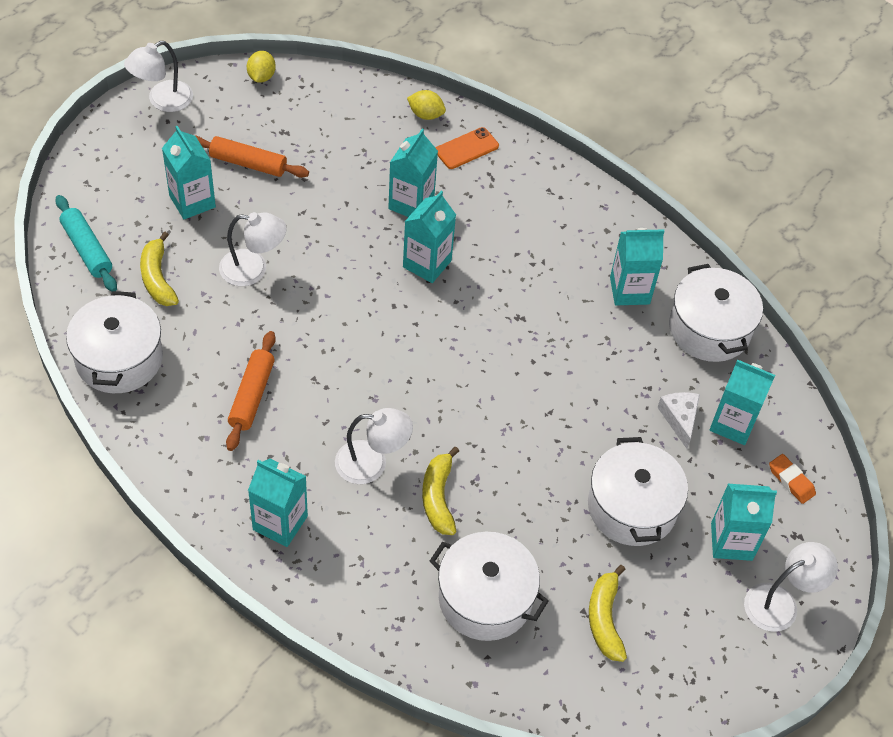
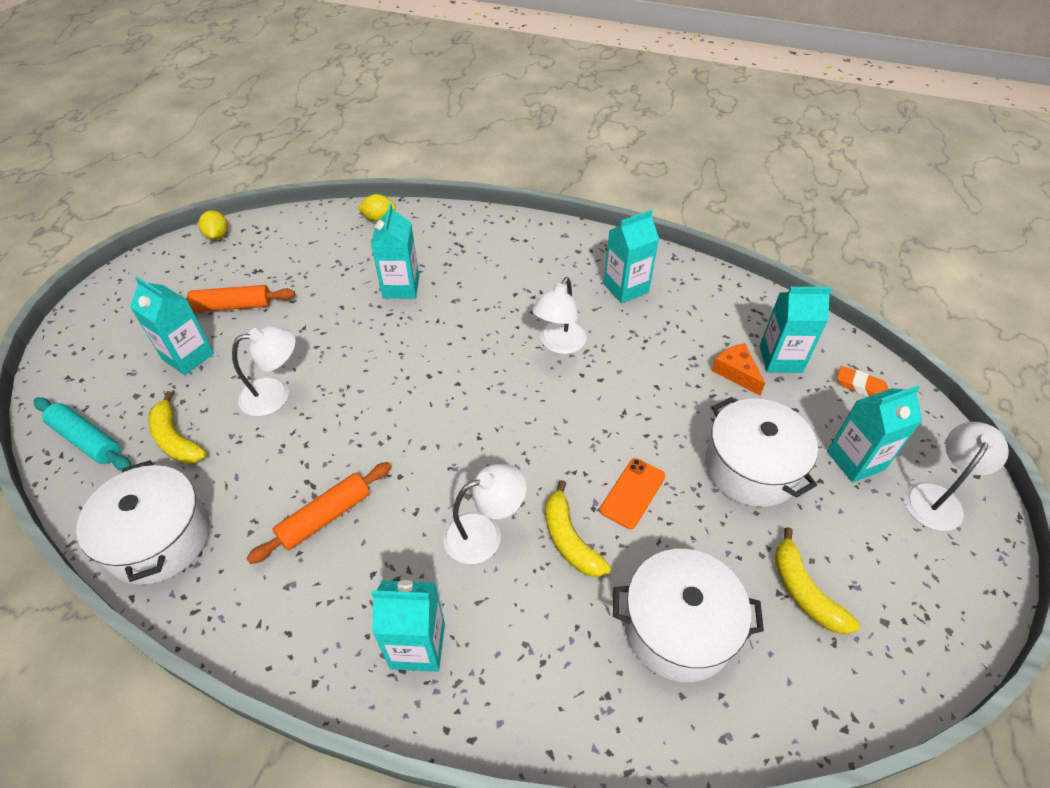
camera: 20 degrees left, 5 degrees down
(162, 101) = (127, 283): white lamp -> white lamp (559, 344)
(252, 396) = (325, 517): orange rolling pin -> orange rolling pin turned 60 degrees clockwise
(427, 264) = (441, 329): turquoise carton -> none
(466, 149) = (427, 231): orange phone -> orange phone (632, 493)
(679, 419) = (736, 373): white cheese -> orange cheese
(709, 329) = (708, 293): white pot -> none

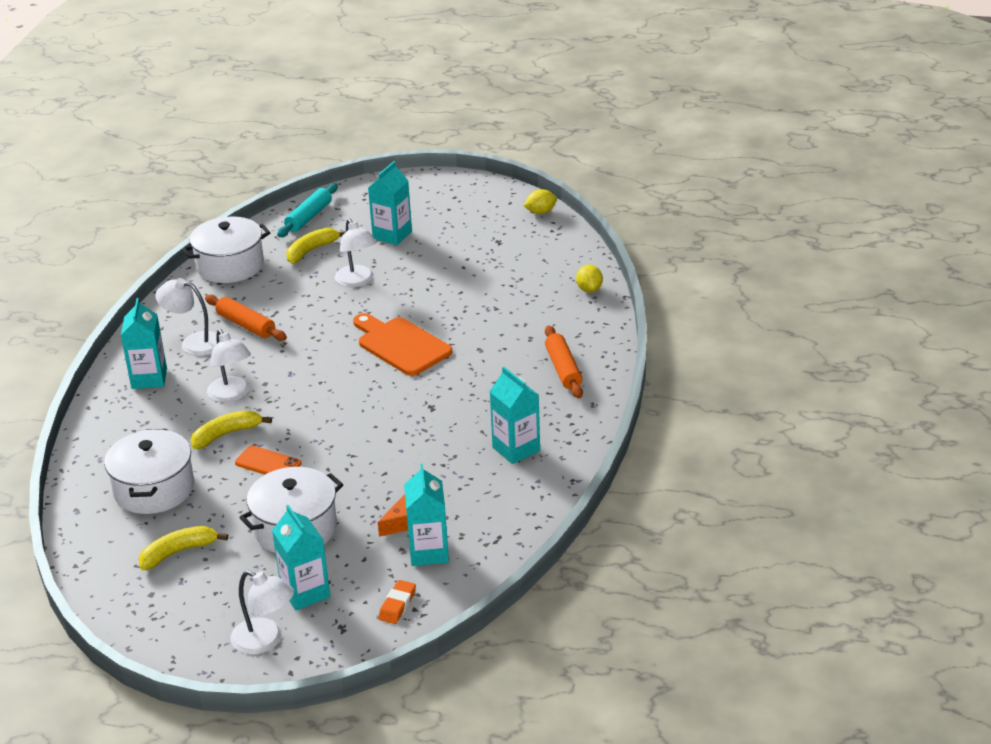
camera: 85 degrees right, 15 degrees down
(232, 306) = (451, 240): orange rolling pin -> orange rolling pin (563, 369)
(401, 287) = (491, 318): turquoise carton -> none
(427, 361) = (401, 345): none -> orange cutting board
(559, 344) = (430, 413): white lamp -> white lamp (194, 342)

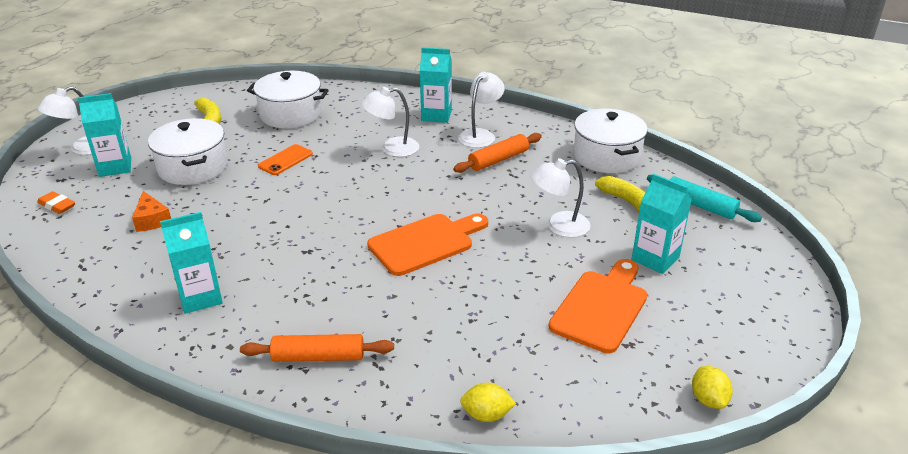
camera: 100 degrees right, 0 degrees up
(226, 434) = (338, 144): yellow banana -> none
(428, 552) = (102, 227): turquoise carton -> none
(461, 255) = (601, 307): none -> orange cutting board

